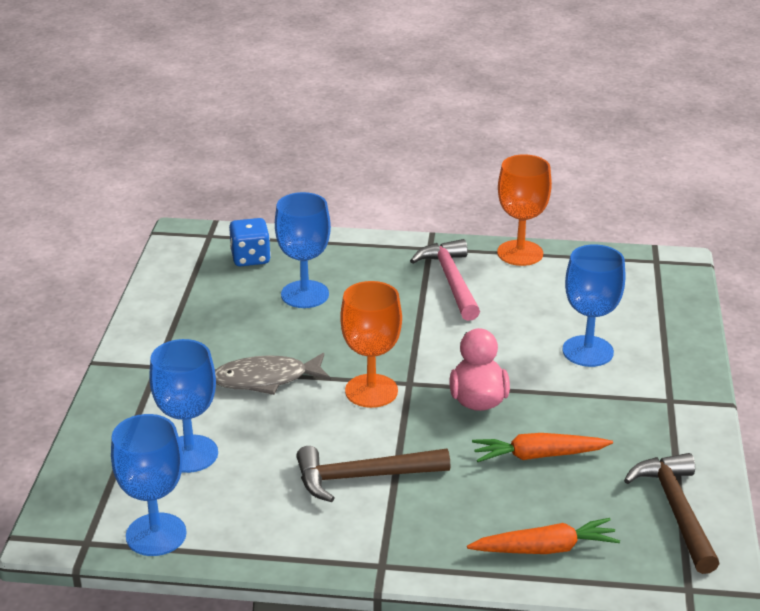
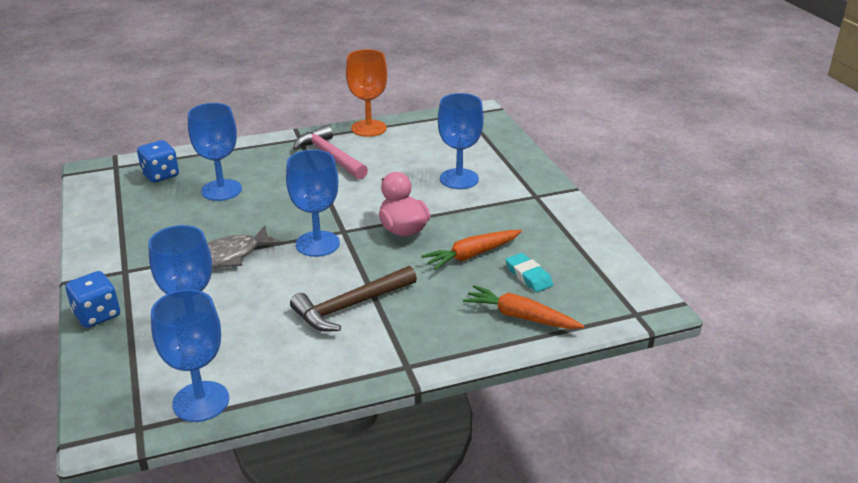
camera: 25 degrees left, 0 degrees up
(107, 409) = (97, 315): none -> blue dice
(371, 391) = (317, 244): orange goblet -> blue goblet
(545, 548) = (520, 316): orange carrot -> orange carrot turned 120 degrees counterclockwise
(588, 502) = (528, 276): none -> turquoise eraser
(676, 511) = (591, 265): brown hammer -> none

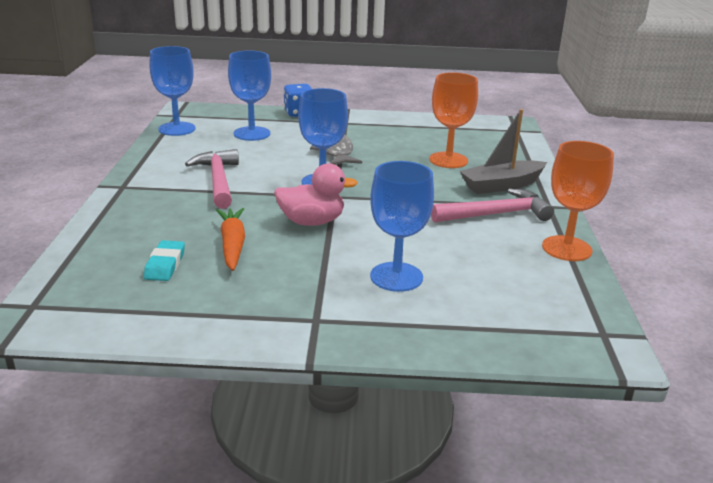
camera: 110 degrees right, 5 degrees down
(160, 175) = (491, 142): blue dice -> none
(221, 190) = (448, 160): blue goblet -> orange goblet
(270, 160) = (501, 185): none -> grey boat
(351, 306) = (218, 180): brown hammer -> pink hammer
(520, 316) = (114, 243): orange carrot -> none
(528, 276) = (165, 265): turquoise eraser -> turquoise eraser turned 75 degrees counterclockwise

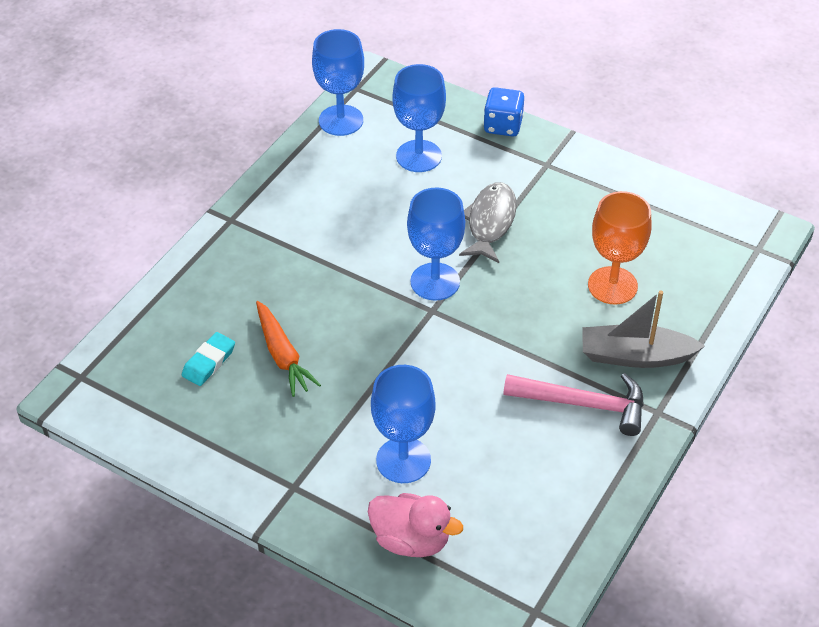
camera: 30 degrees right, 20 degrees up
(218, 180) = (329, 241): pink hammer -> none
(232, 245) = (283, 355): orange carrot -> orange carrot turned 135 degrees clockwise
(312, 222) = (379, 346): pink duck -> pink duck (411, 540)
(566, 248) = (611, 487): orange goblet -> none

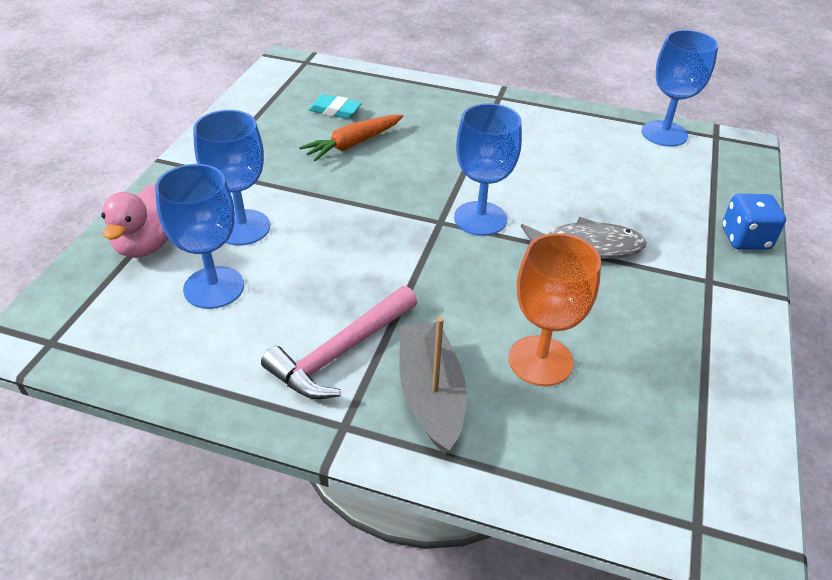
camera: 75 degrees right, 5 degrees down
(419, 156) = (651, 186): blue goblet -> blue goblet (214, 287)
(583, 404) = (341, 352): pink hammer -> pink hammer turned 45 degrees clockwise

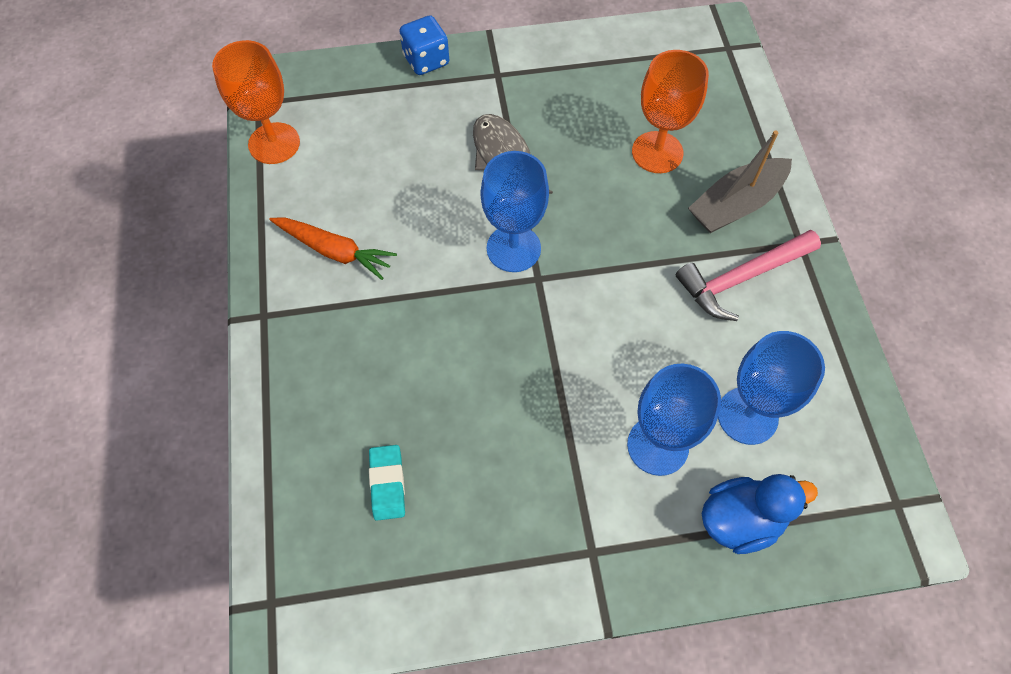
camera: 115 degrees left, 20 degrees up
(147, 244) = (740, 520): pink duck -> blue duck
(341, 352) = (742, 278): pink hammer -> pink hammer turned 135 degrees clockwise
(353, 144) = (451, 422): orange carrot -> orange carrot (334, 251)
(664, 134) = (274, 143): blue goblet -> orange goblet

